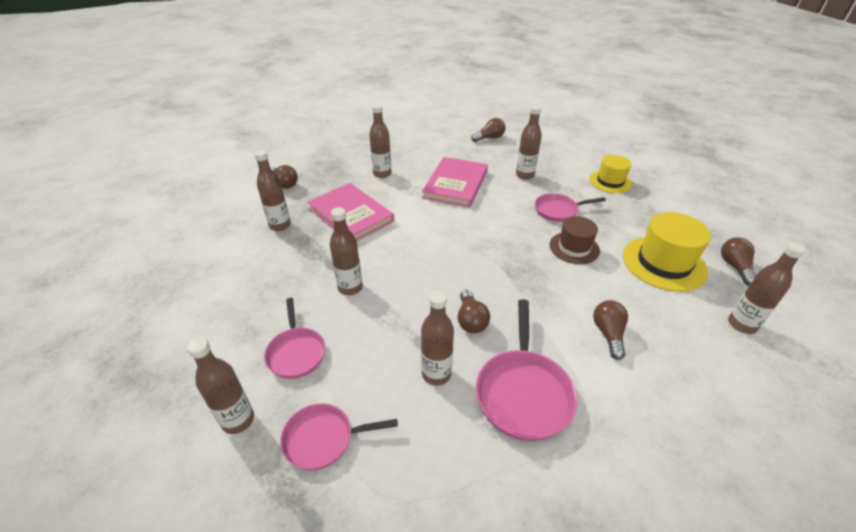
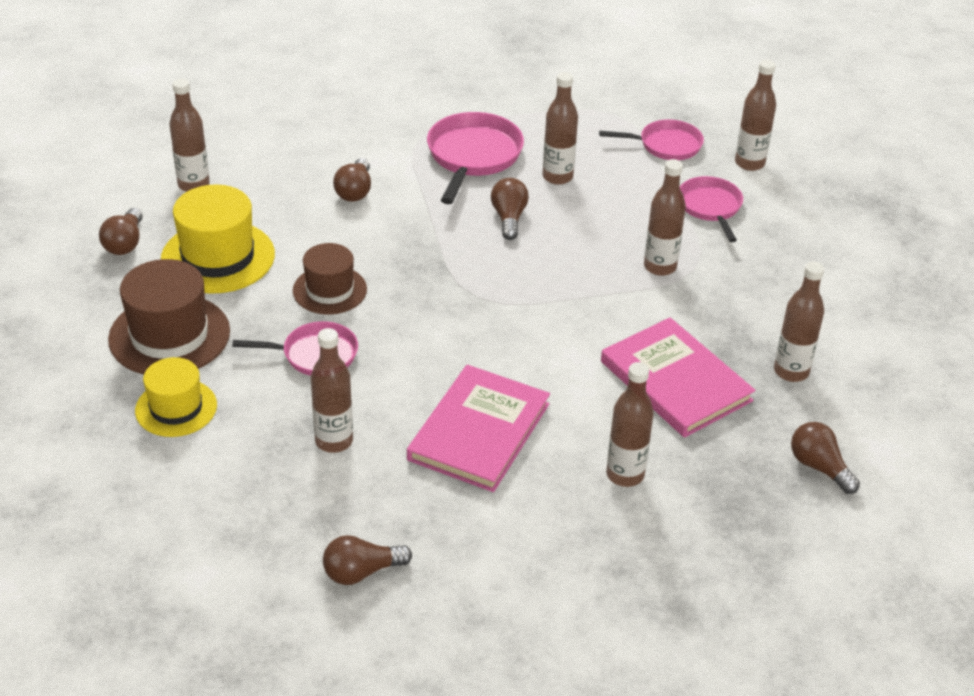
camera: 175 degrees left, 0 degrees up
(646, 213) = (169, 335): none -> brown hat

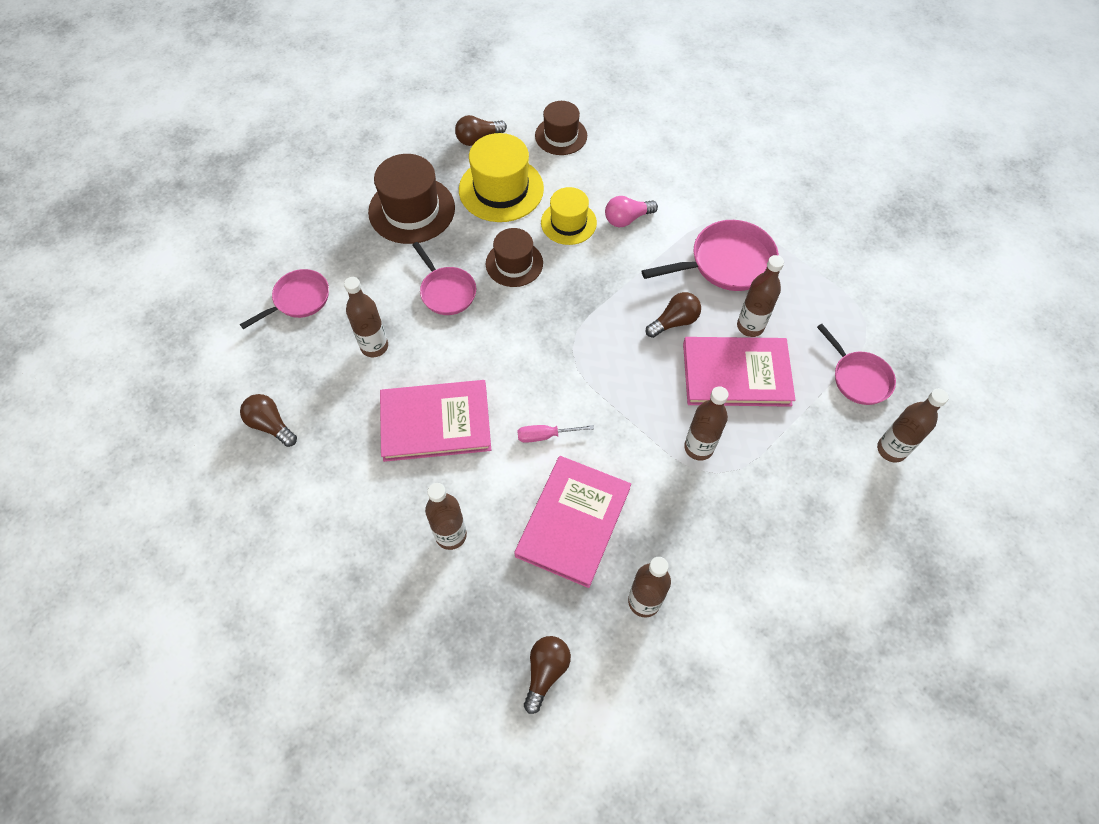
camera: 60 degrees right, 20 degrees up
(176, 408) = (351, 251): yellow hat -> yellow hat (568, 223)
(193, 185) = (561, 136): brown bottle -> brown hat
(355, 191) = (627, 219): brown light bulb -> pink light bulb
(564, 358) = (545, 435): none -> pink screwdriver
(601, 209) = (736, 374): none -> pink book
(710, 207) = (804, 448): pink pan -> pink pan (299, 299)

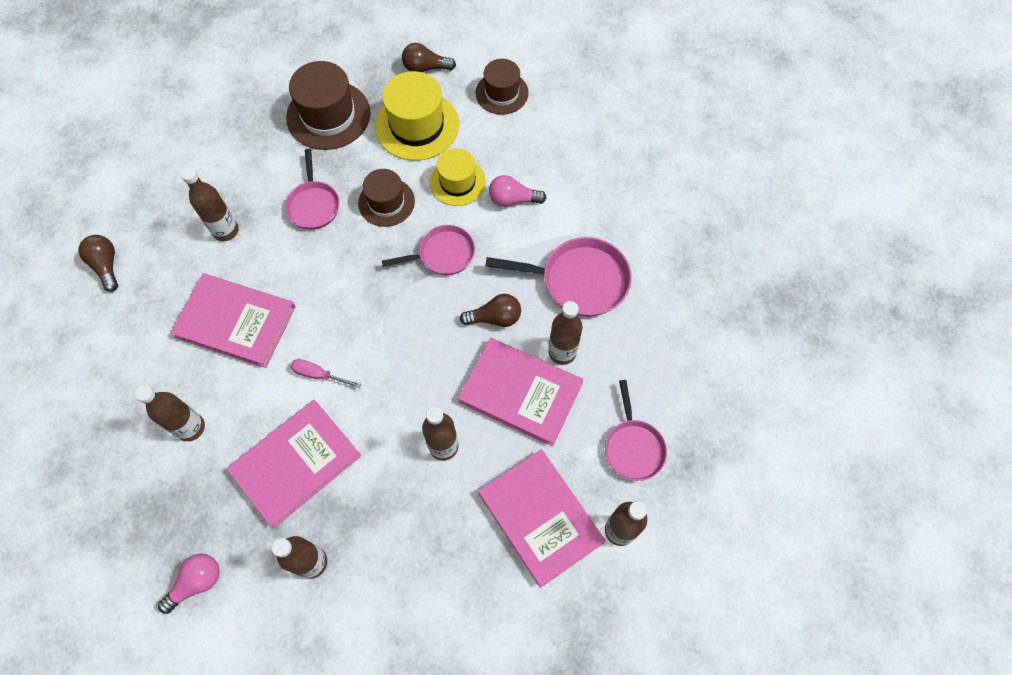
camera: 25 degrees right, 5 degrees up
(299, 299) = (189, 162): pink pan -> pink pan (443, 254)
(546, 671) = (197, 582): brown light bulb -> pink light bulb
(820, 469) = (540, 517): none -> pink book

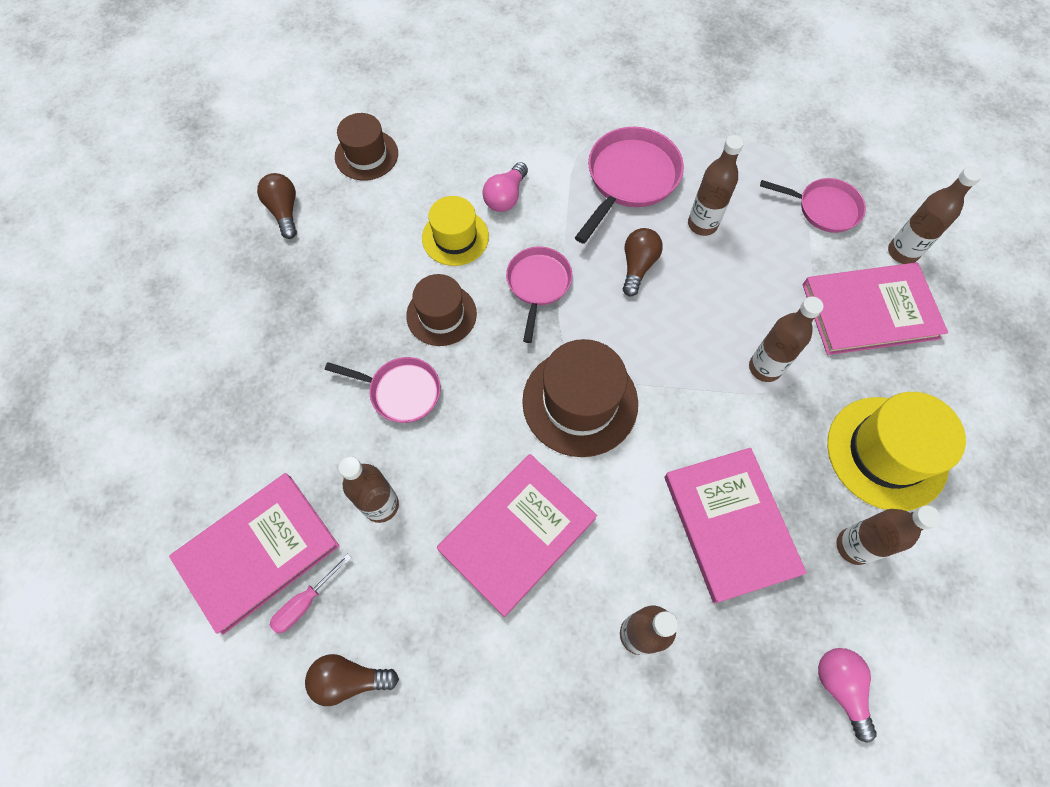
camera: 65 degrees left, 0 degrees up
(319, 375) = (629, 462): pink screwdriver -> pink screwdriver (305, 602)
(328, 115) = (283, 332): brown hat -> brown hat (580, 402)
(417, 125) = (357, 248): yellow hat -> yellow hat (886, 453)
(425, 68) = (284, 211): brown light bulb -> brown light bulb turned 135 degrees clockwise
(520, 392) = (731, 276): pink book -> pink book (258, 552)

